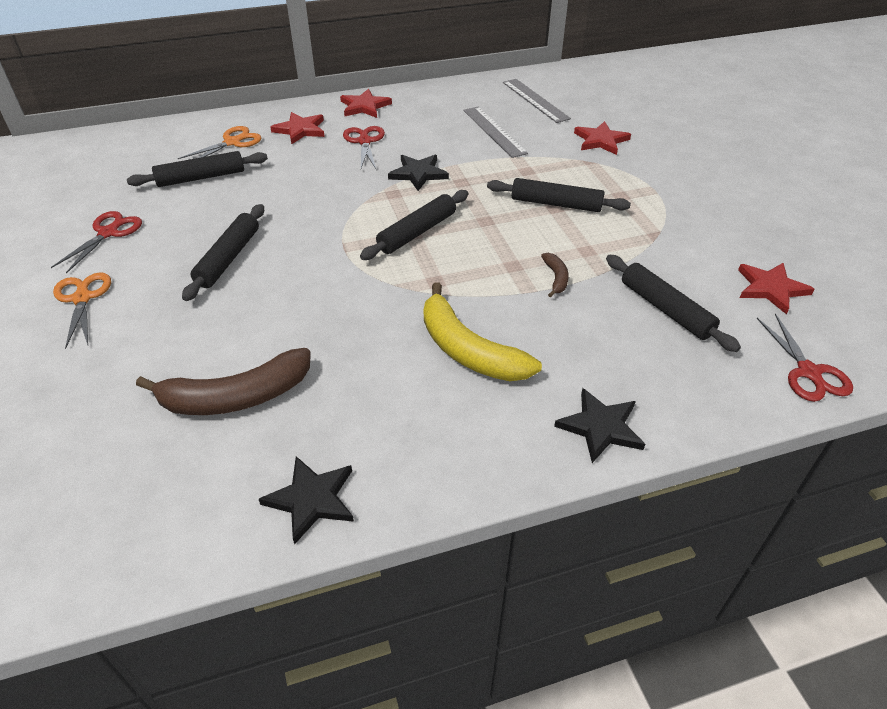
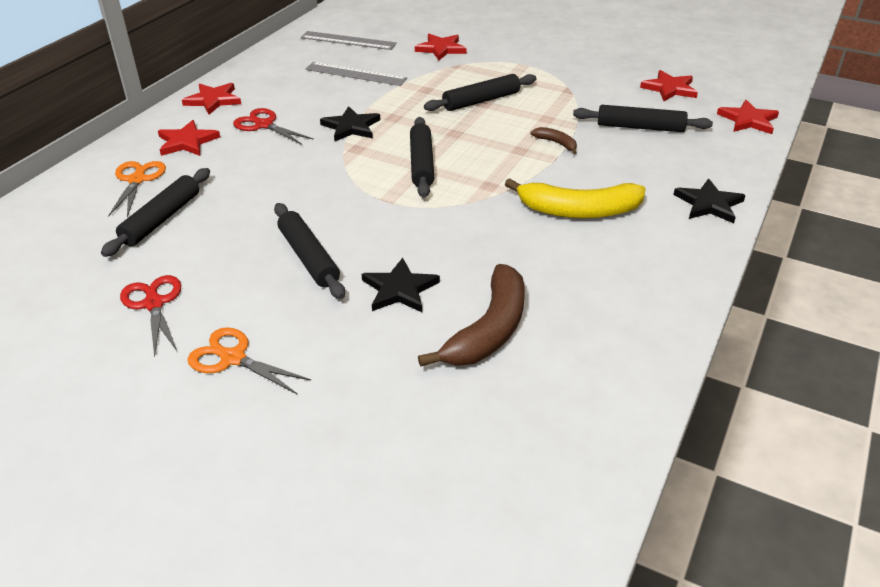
camera: 45 degrees left, 5 degrees down
(311, 499) = (638, 343): black star -> black star (399, 289)
(808, 372) = (748, 120): red scissors -> red star

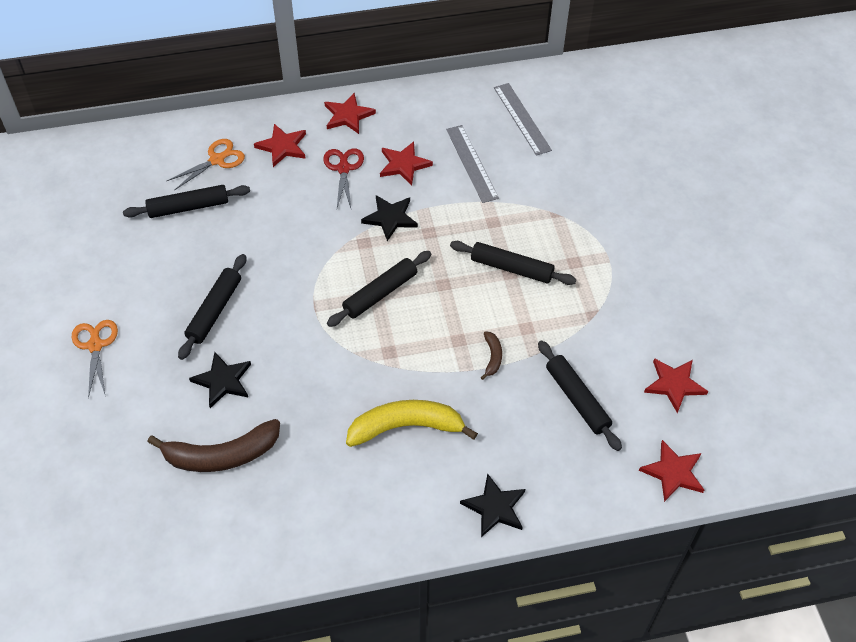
camera: 50 degrees right, 15 degrees up
(154, 304) = (110, 272): red scissors -> none
(441, 49) = (574, 185): red star -> red star (404, 164)
(579, 211) = (406, 427): yellow banana -> yellow banana turned 120 degrees clockwise

